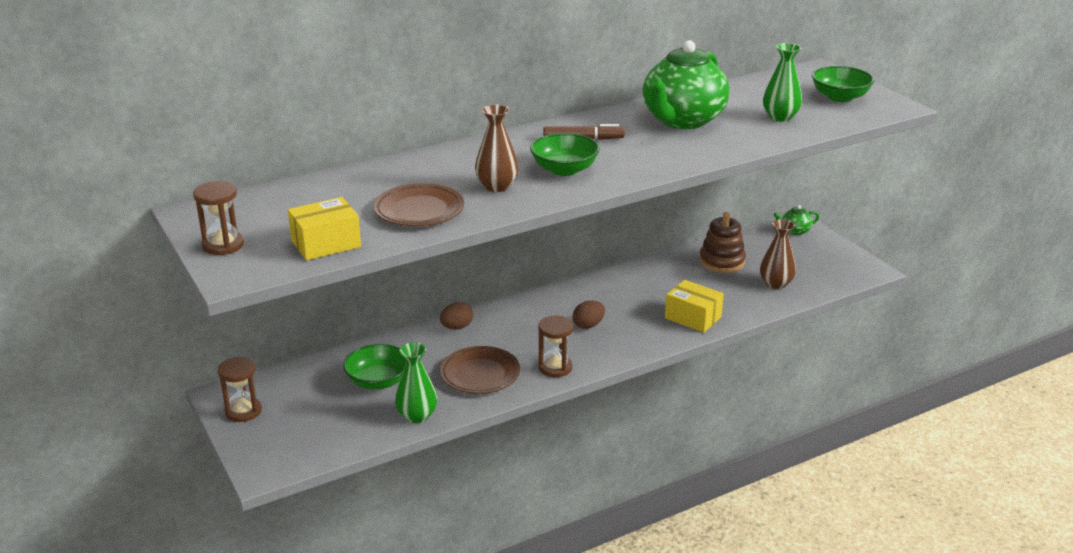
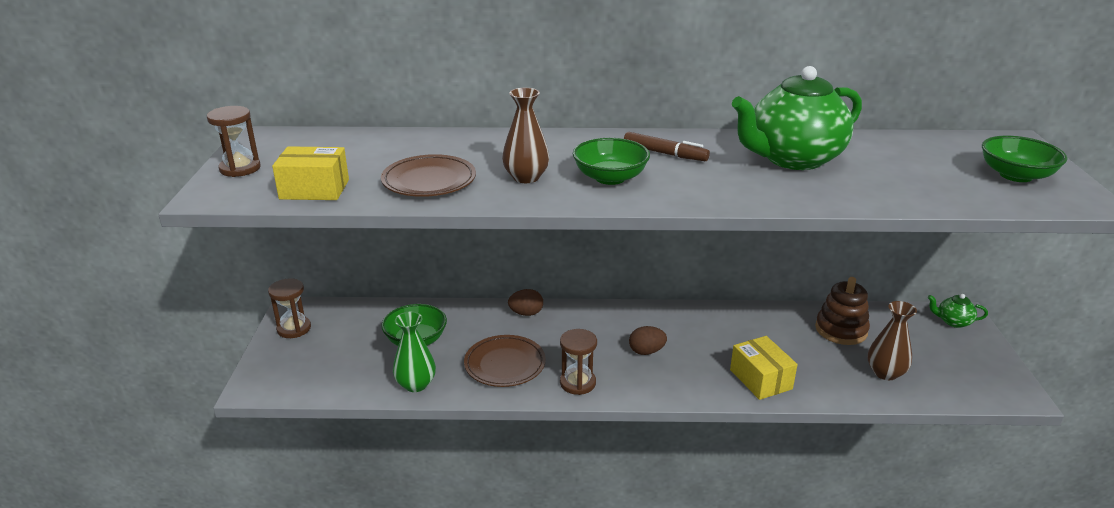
camera: 30 degrees right, 0 degrees up
(780, 117) = (914, 180): green vase -> none

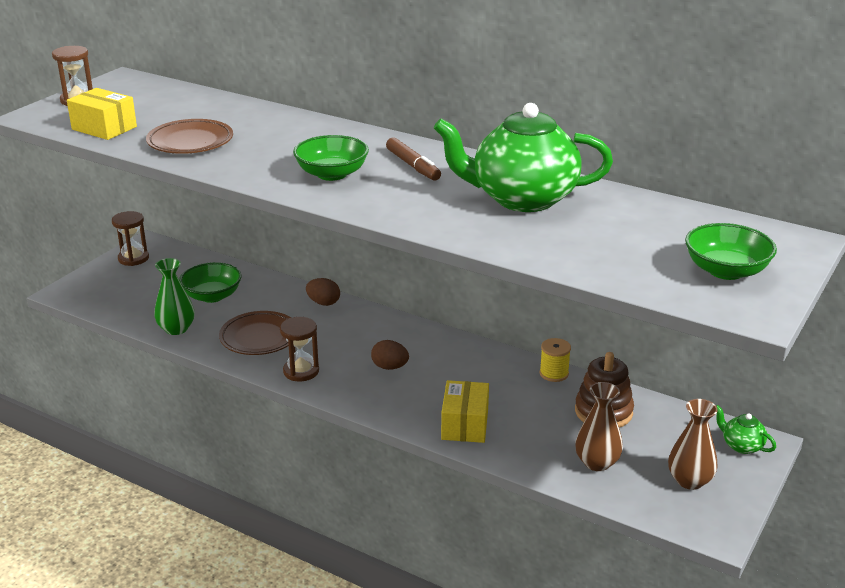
camera: 30 degrees right, 0 degrees up
(526, 177) = (266, 157): brown vase -> brown vase (689, 480)
(772, 312) = (554, 373): none -> yellow spool

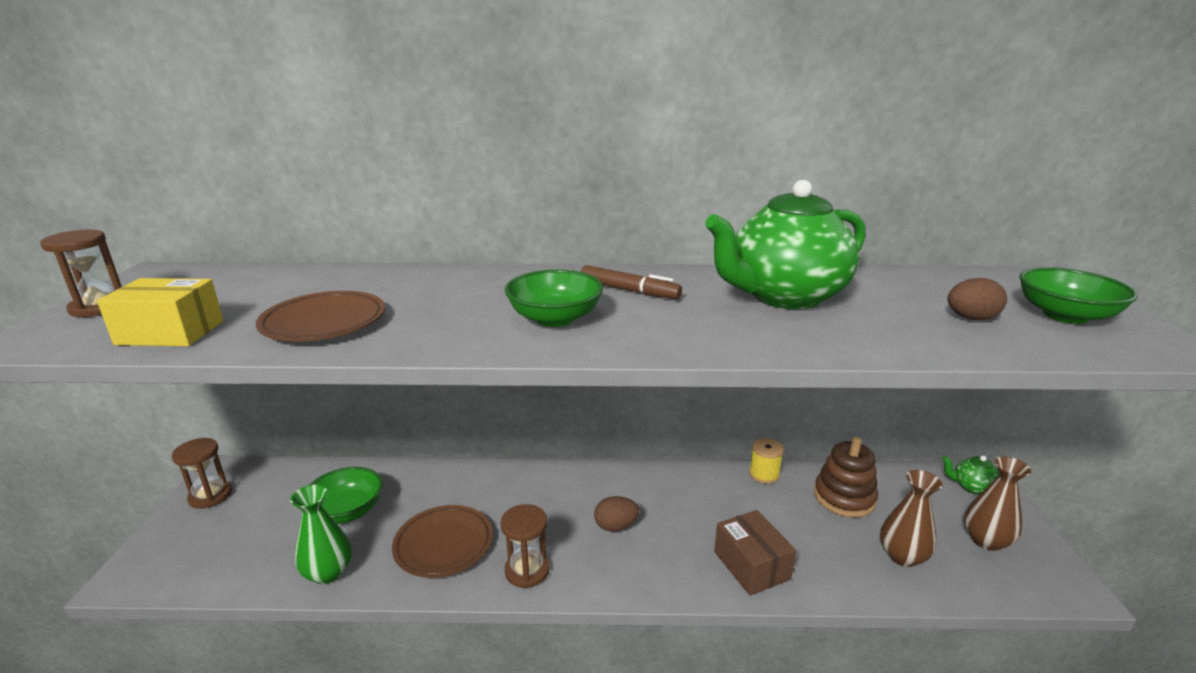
camera: 30 degrees left, 5 degrees down
(323, 303) = (483, 476): brown egg -> brown egg (971, 318)
(465, 424) = (751, 565): yellow box -> brown box

